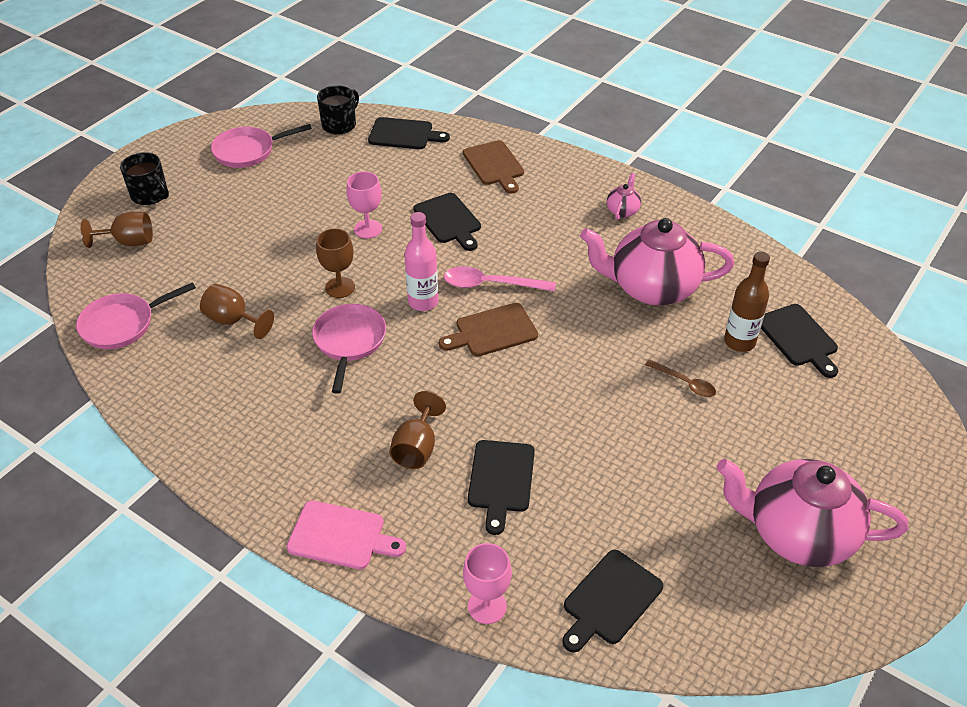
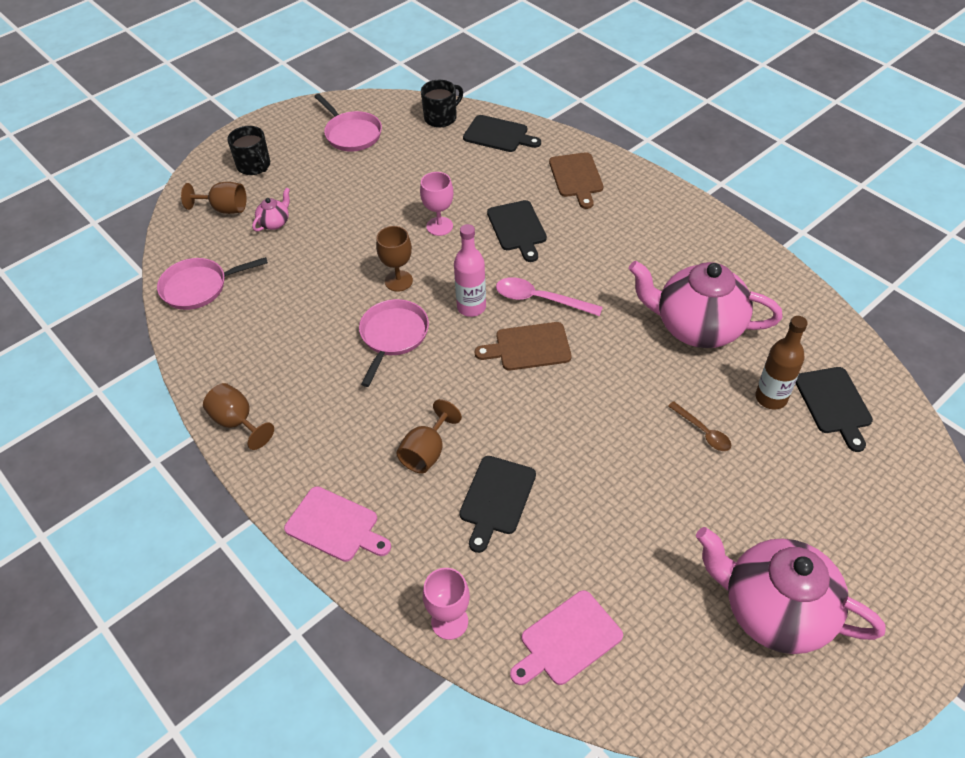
camera: 15 degrees right, 5 degrees up
(233, 321) = (295, 299): brown goblet -> brown goblet (237, 422)
(248, 151) = (351, 134): pink pan -> pink pan turned 120 degrees counterclockwise
(610, 600) = (567, 640): black cutting board -> pink cutting board
(623, 211) = (690, 242): pink teapot -> pink teapot (275, 223)

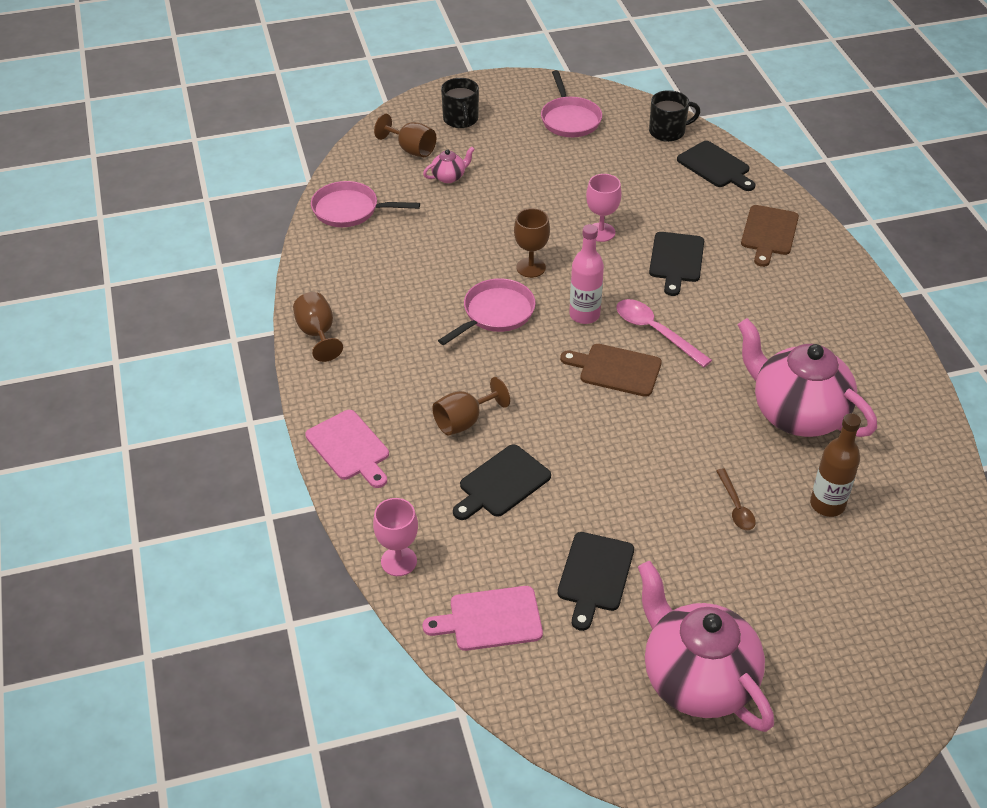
camera: 25 degrees right, 5 degrees down
(834, 404) = (890, 535): black cutting board -> black cutting board (594, 576)

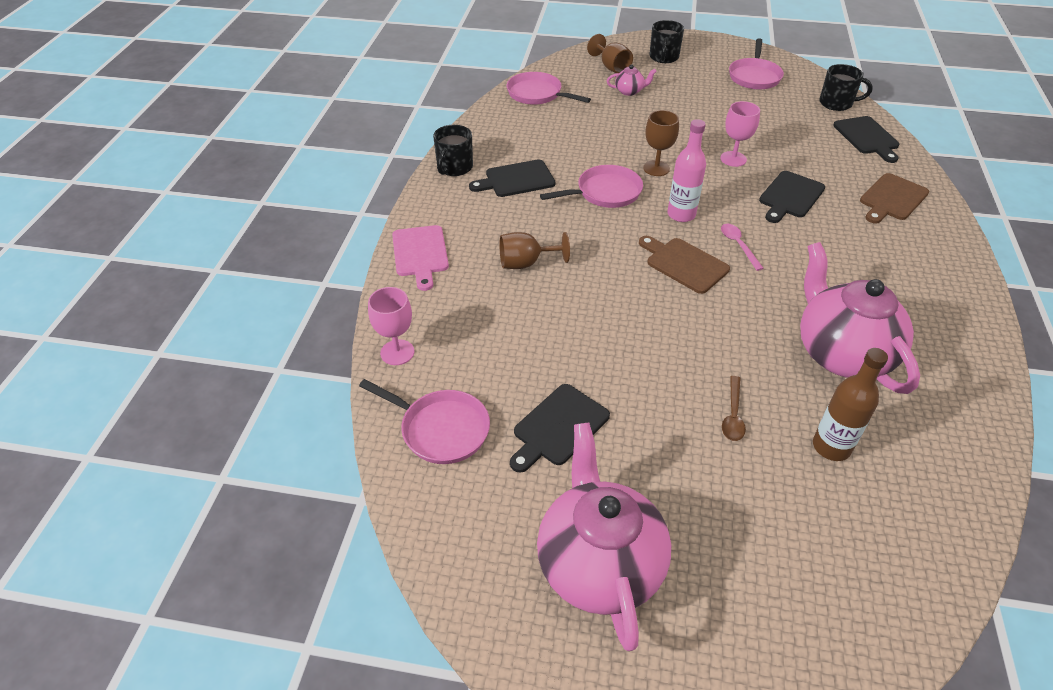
camera: 25 degrees right, 0 degrees up
(317, 334) = (454, 167): brown goblet -> black mug
(490, 619) = (440, 429): pink cutting board -> pink pan
(501, 483) = (525, 321): black cutting board -> black cutting board (516, 179)
(655, 332) = (738, 245): pink spoon -> pink spoon, size x0.63

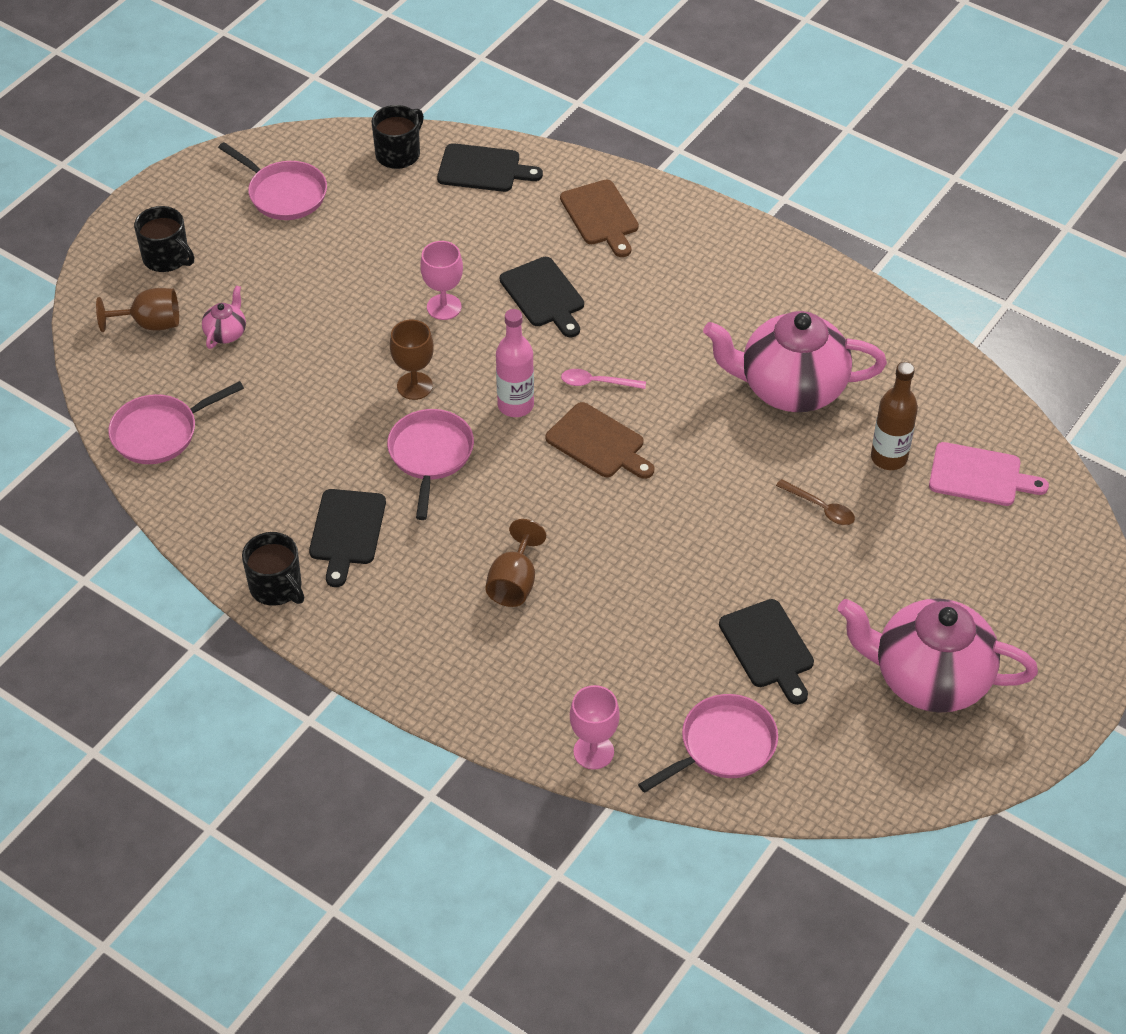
camera: 65 degrees left, 5 degrees up
(420, 254) = (435, 679): pink cutting board -> pink cutting board (980, 476)
(684, 264) = (598, 443): brown cutting board -> brown cutting board turned 120 degrees counterclockwise

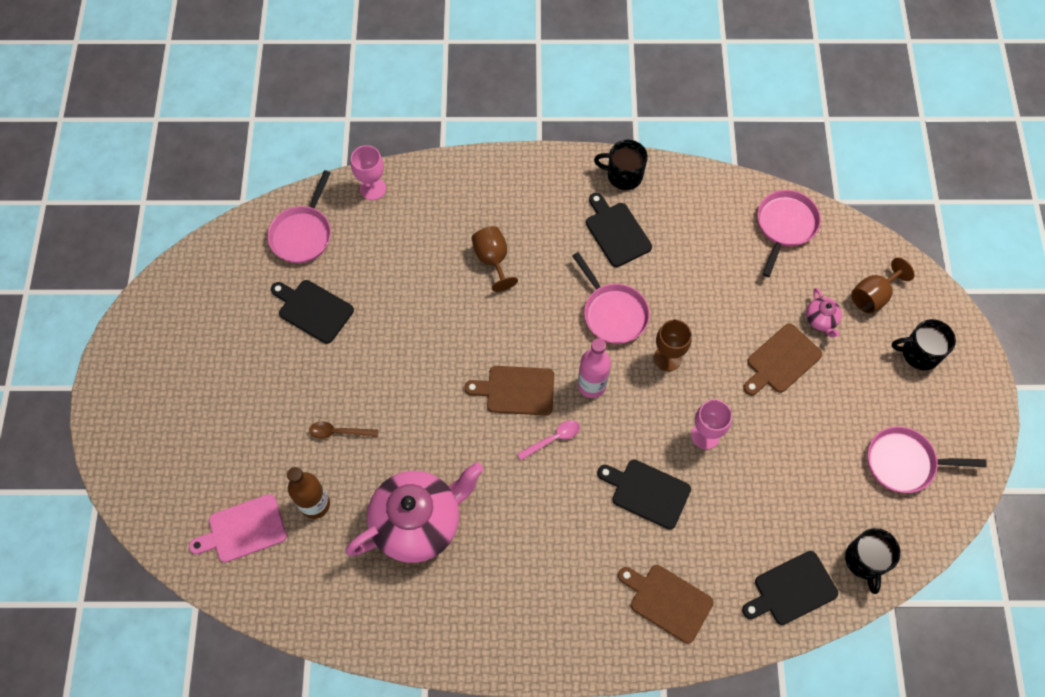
camera: 145 degrees right, 15 degrees up
(304, 323) = (781, 360): none -> brown cutting board
(929, 678) = (203, 348): pink teapot -> none

